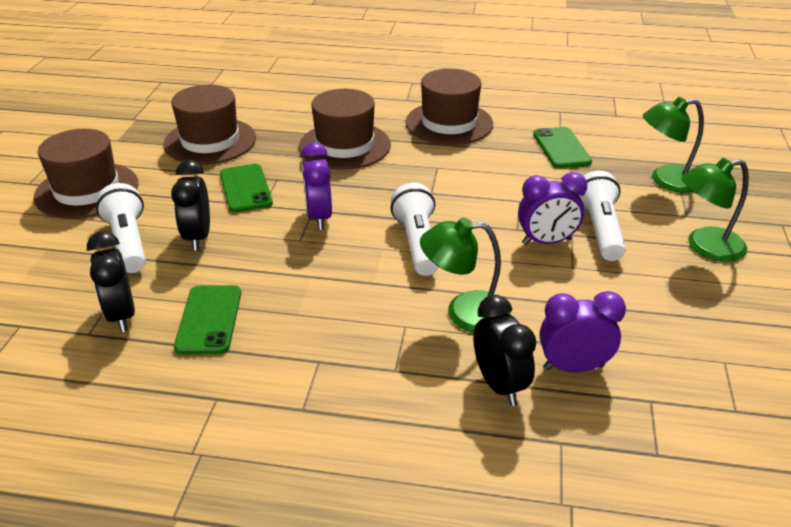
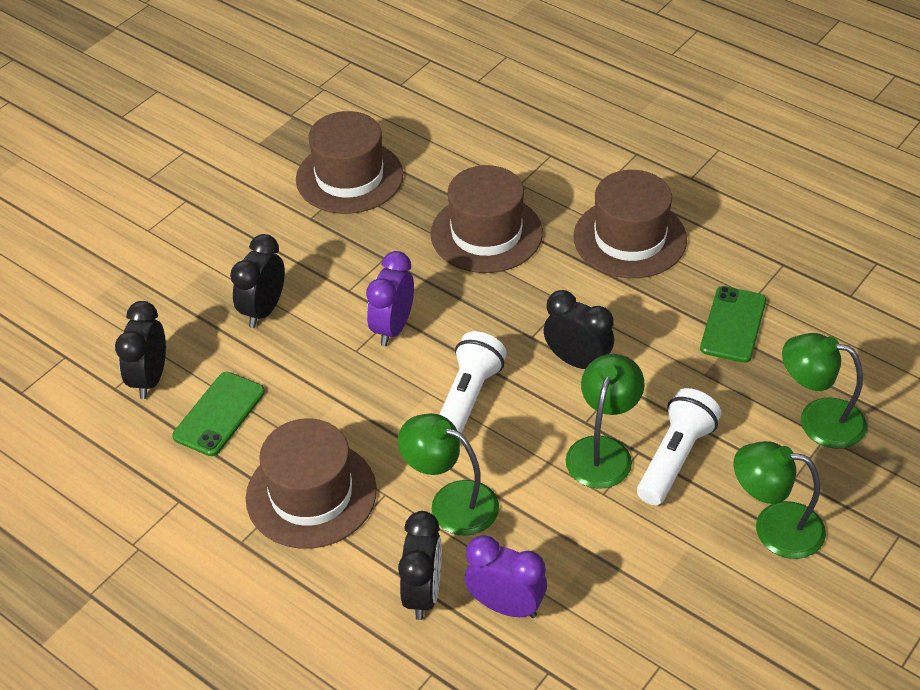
camera: 30 degrees right, 10 degrees up
(87, 190) = (195, 208): brown hat -> brown hat (311, 494)
(128, 242) = (199, 292): white flashlight -> none
(245, 188) = (345, 260): green phone -> none
(477, 197) = (577, 361): none -> black clock
(546, 242) = (602, 451): purple clock -> green lamp

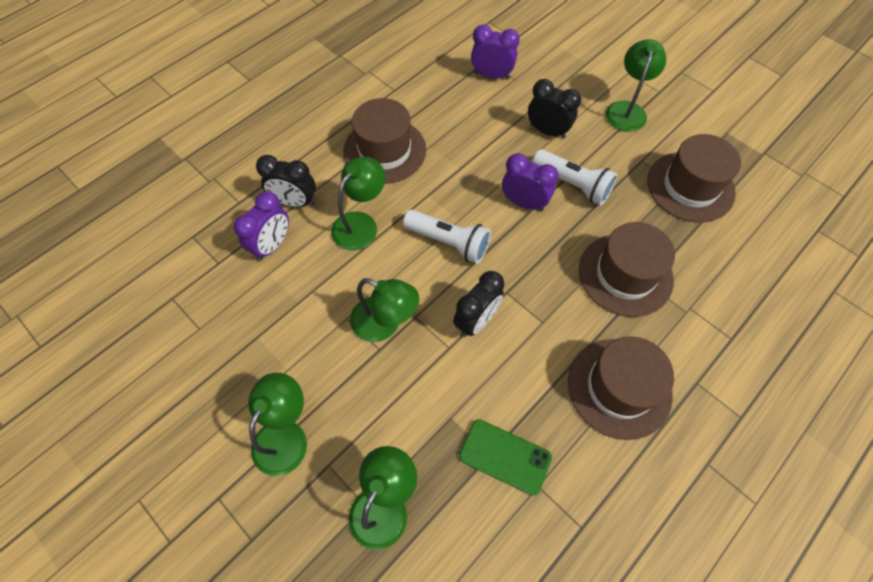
camera: 95 degrees right, 15 degrees up
(150, 379) = (491, 76): black clock -> purple clock
(219, 414) = (457, 108): green phone -> none
(221, 231) = (627, 109): none -> green lamp
(675, 458) = (367, 375): white flashlight -> white flashlight (572, 184)

